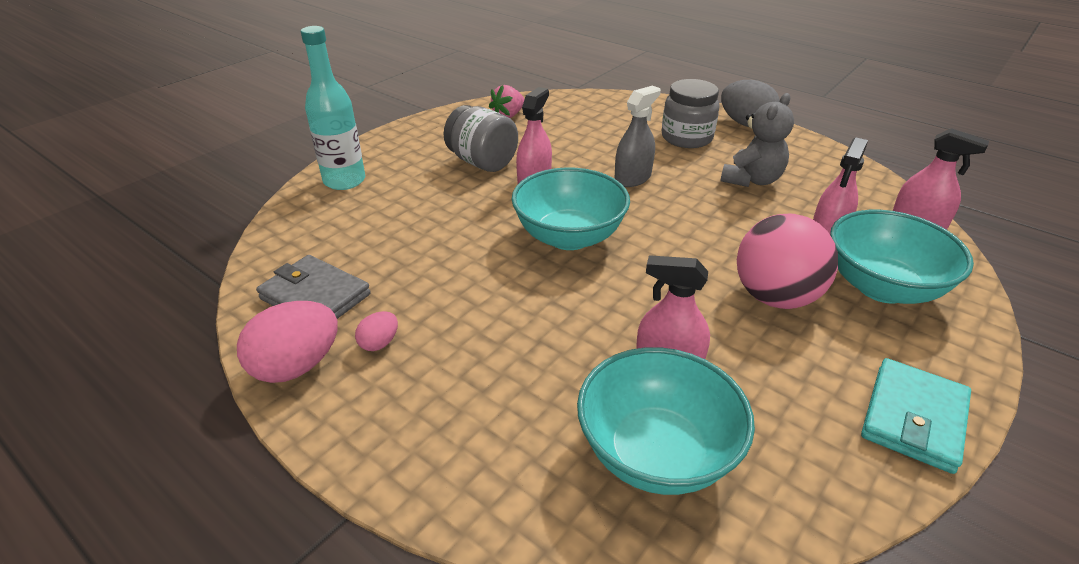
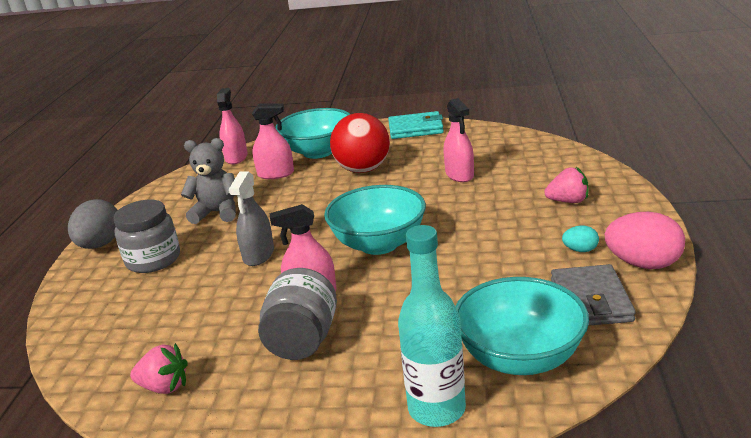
camera: 120 degrees left, 10 degrees down
(379, 343) = (580, 250): pink egg -> turquoise egg
(476, 410) = (568, 201): none -> pink strawberry
(632, 178) = (259, 255): grey spray bottle -> grey spray bottle turned 90 degrees counterclockwise
(656, 453) = (517, 160): turquoise bowl -> turquoise bowl (520, 357)
(775, 297) = (363, 169): pink ball -> red ball

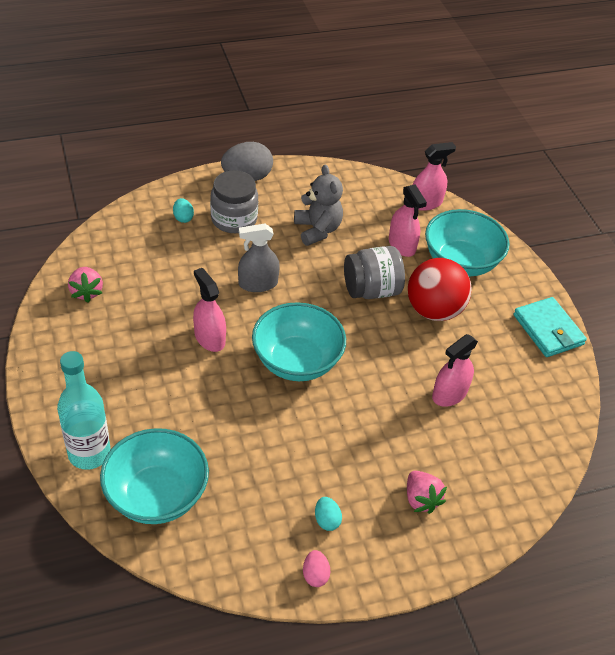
camera: 60 degrees right, 20 degrees up
(115, 294) = (183, 218): none -> turquoise egg
(303, 341) = (150, 351): grey jar -> grey jar (371, 290)
(590, 300) = (245, 537): grey wallet -> none
(643, 264) = (315, 575): pink egg -> pink egg, size x0.50

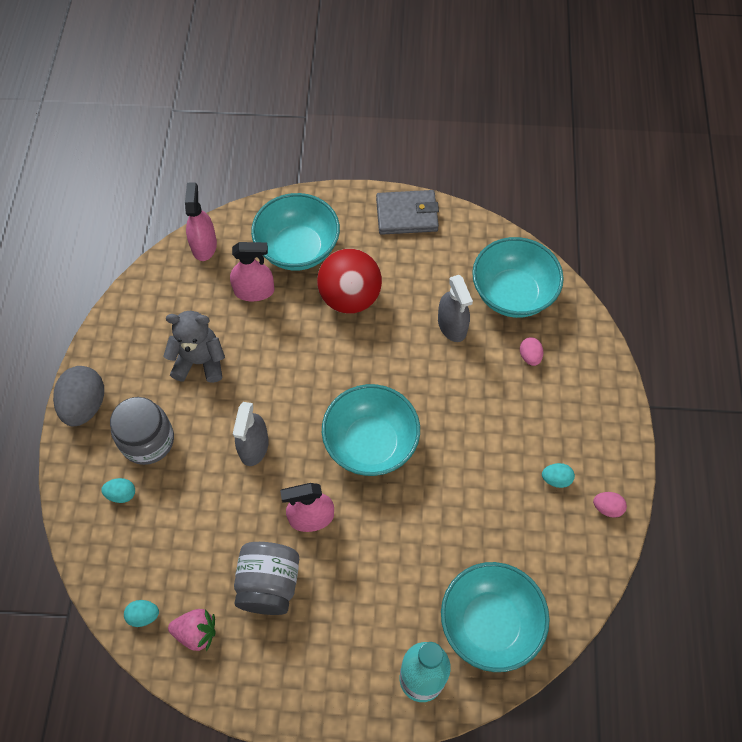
camera: 65 degrees left, 15 degrees up
(90, 258) = (144, 615): none -> turquoise egg
(371, 290) = (304, 342): grey jar -> grey jar (269, 584)
(421, 499) = (555, 394): pink strawberry -> none
(449, 394) = (452, 325): pink spray bottle -> grey spray bottle
(451, 467) = (530, 356): none -> pink egg
(514, 436) = (512, 294): none -> turquoise bowl
(548, 330) = (407, 215): turquoise wallet -> grey wallet

